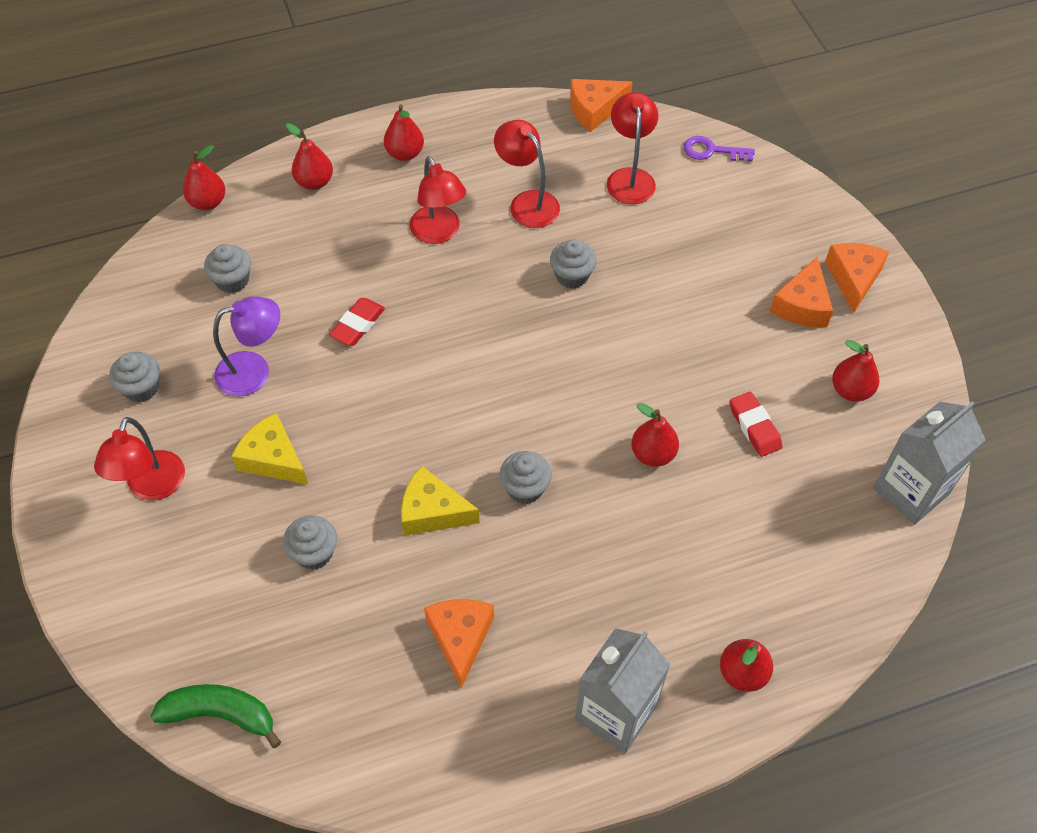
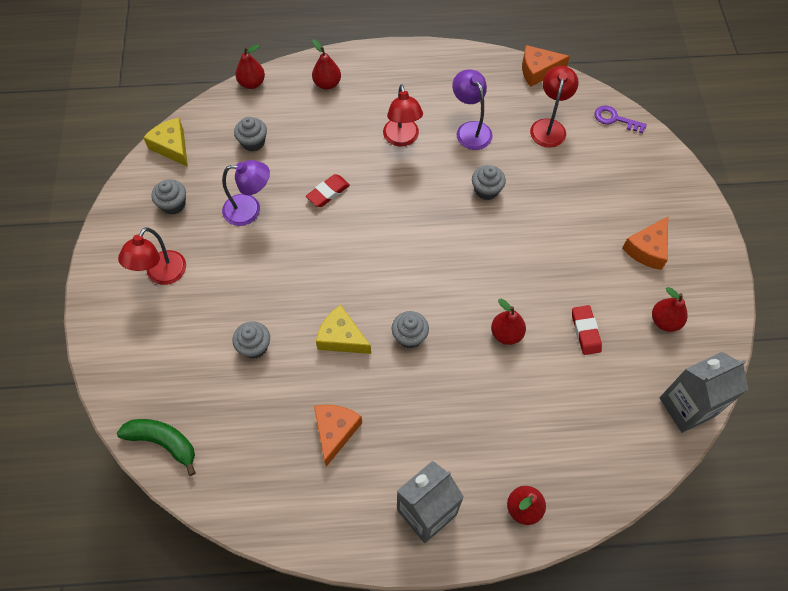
camera: 15 degrees right, 5 degrees up
(273, 459) = (245, 274): yellow cheese -> yellow cheese (172, 147)
(405, 153) = (395, 76): red pear -> none
(527, 202) = (470, 129): red lamp -> purple lamp
(853, 278) = (692, 238): orange cheese -> none

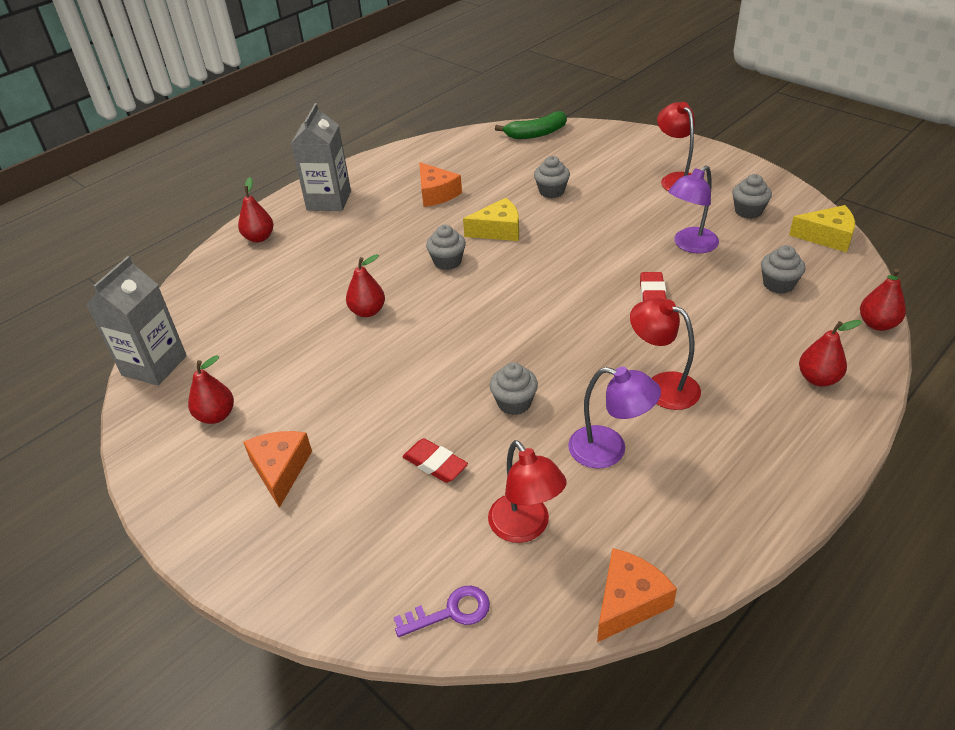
camera: 140 degrees right, 20 degrees down
(585, 331) = (294, 357): red eraser -> red eraser (435, 464)

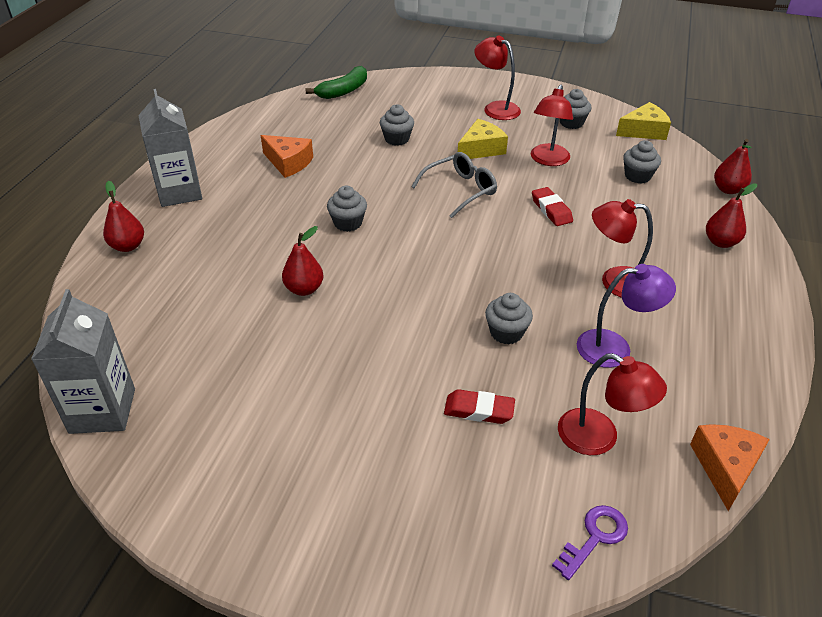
camera: 30 degrees left, 0 degrees up
(216, 415) = (218, 439): red pear -> none
(280, 470) = (332, 469): orange cheese -> none
(498, 230) = (374, 184): yellow cheese -> yellow cheese (481, 149)
(575, 255) = (460, 190): none -> grey glasses
(690, 245) = (548, 160): purple lamp -> red lamp

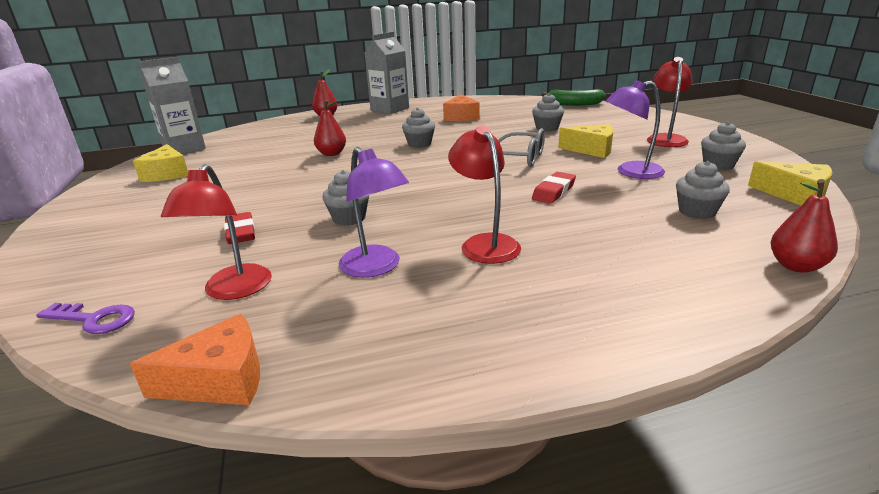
camera: 60 degrees right, 15 degrees down
(210, 443) = (167, 174): none -> yellow cheese
(548, 160) = (631, 172): red lamp -> purple lamp
(720, 242) = (664, 286): red pear -> none

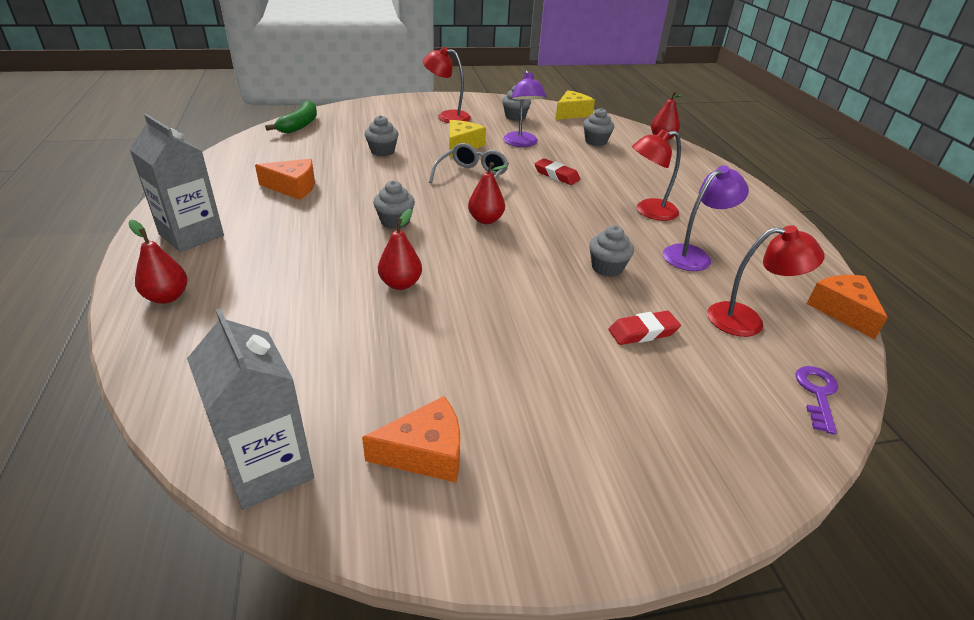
camera: 90 degrees left, 10 degrees up
(167, 174) = (425, 452): yellow cheese -> orange cheese
(432, 169) = (485, 220): none -> red pear

